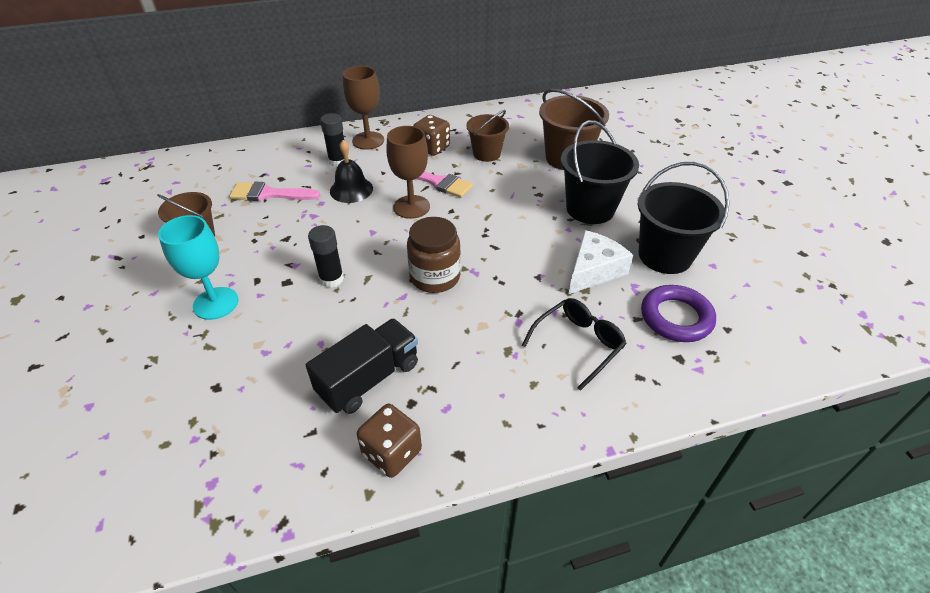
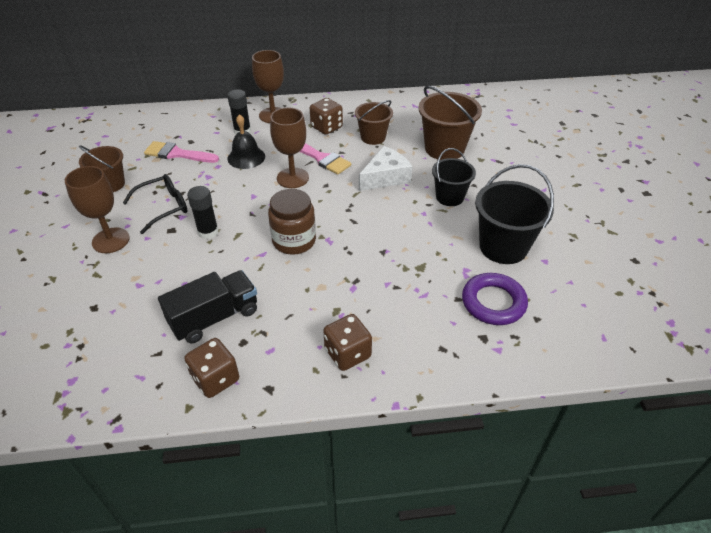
camera: 10 degrees right, 0 degrees up
(216, 303) = (111, 240): turquoise goblet -> brown goblet
(537, 398) = (347, 353): none -> brown dice
(578, 344) = (398, 313): black glasses -> black glasses (164, 207)
(590, 209) = (449, 197): black bucket -> black bucket, size x0.64
(593, 270) = (434, 252): white cheese -> white cheese (385, 177)

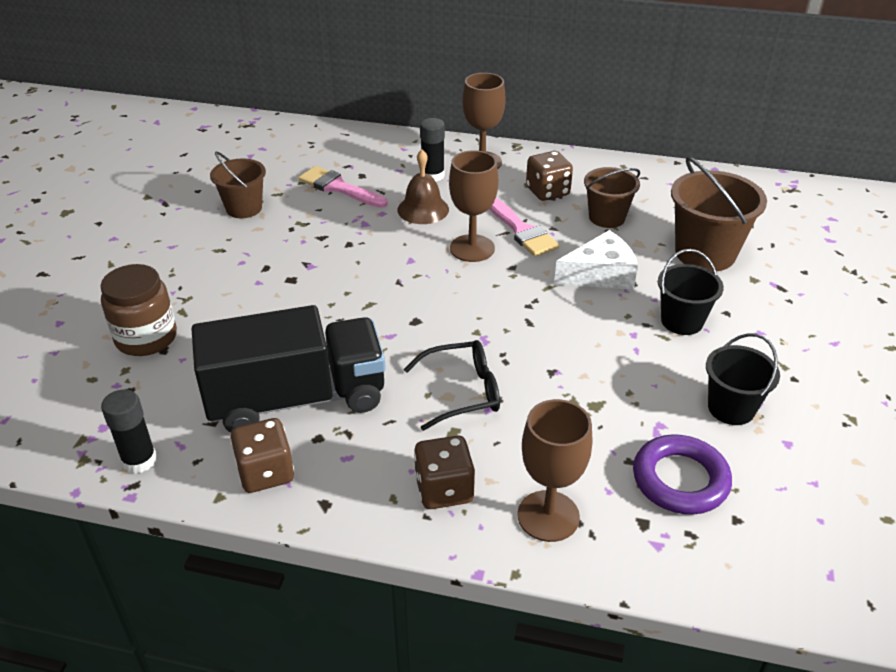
camera: 20 degrees right, 5 degrees down
(111, 240) = (215, 275): brown goblet -> brown goblet (548, 516)
(164, 207) = (294, 250): black glasses -> black glasses (463, 392)
(208, 232) = (334, 292): black glue stick -> black glue stick (139, 460)
(214, 318) = (296, 399): black truck -> black truck, size x1.51
(246, 157) = (423, 209): black bell -> brown bell
(294, 241) = (438, 329): brown jar -> brown jar (146, 338)
(503, 247) = (731, 408): black bucket -> black bucket, size x0.64

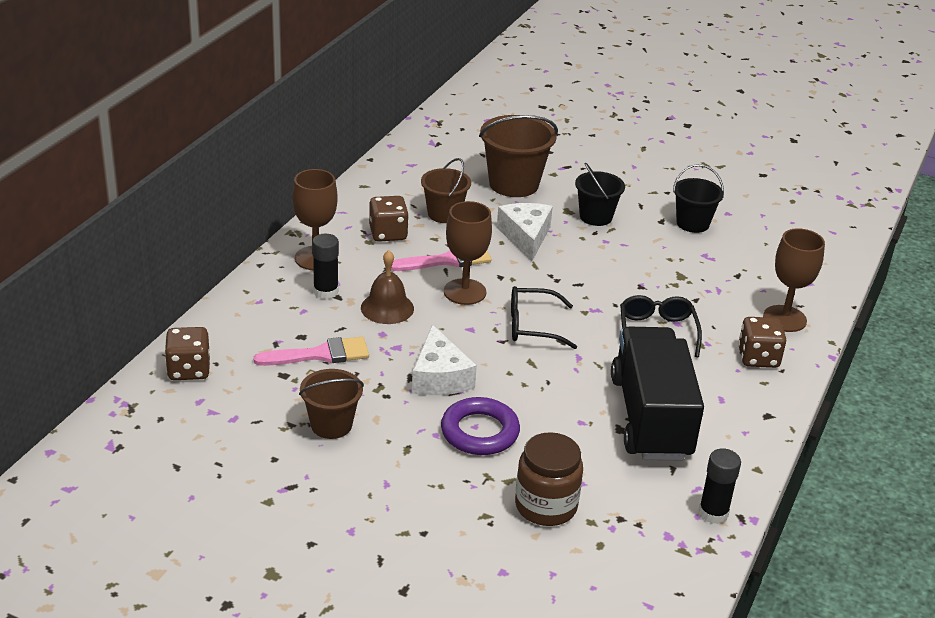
camera: 80 degrees left, 5 degrees down
(266, 472) = (734, 442): brown dice -> brown dice (189, 370)
(326, 252) = (439, 377): none -> white cheese
(339, 188) = (320, 354): pink brush -> pink brush turned 150 degrees counterclockwise
(432, 298) = (532, 326): none -> black glasses
(680, 480) = (756, 260): purple ring -> purple ring (480, 432)

